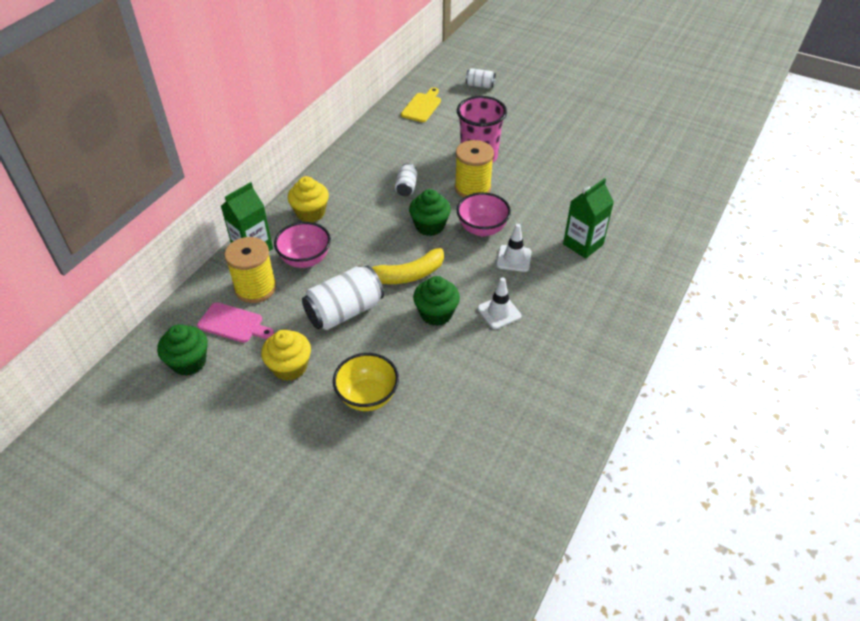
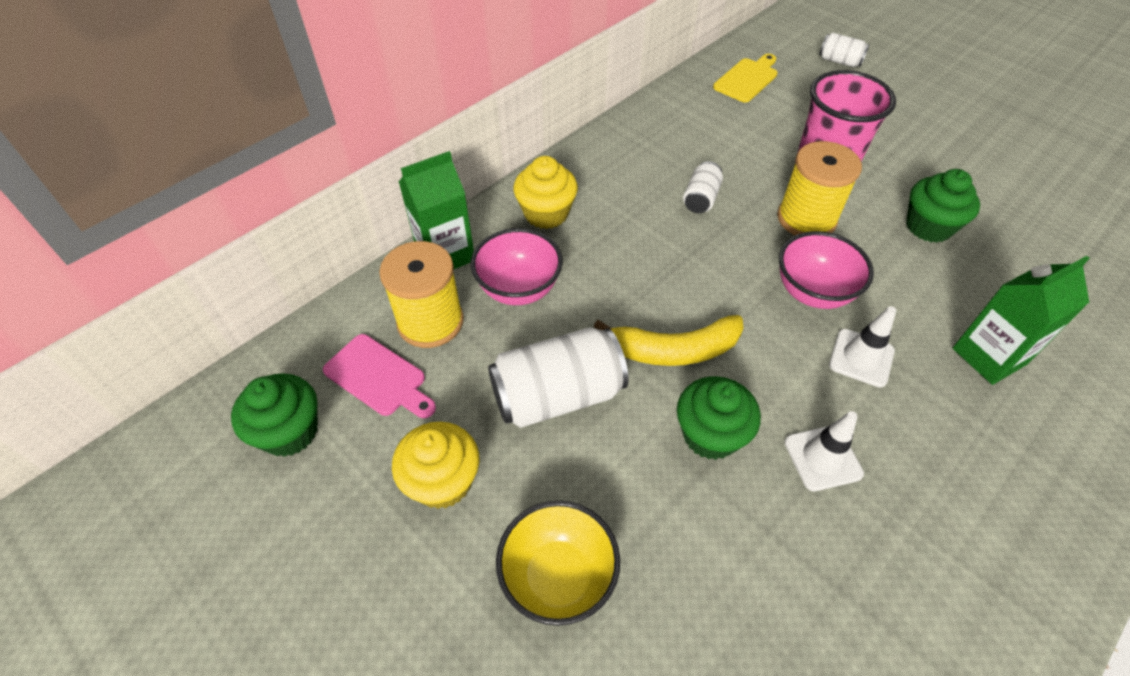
camera: 15 degrees right, 5 degrees up
(430, 226) = (726, 270): green cupcake -> green cupcake (928, 227)

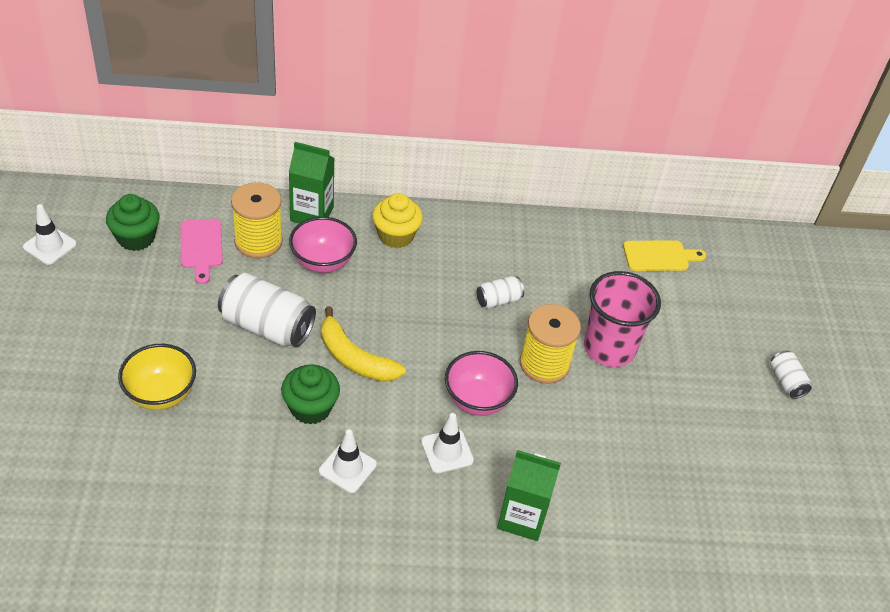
camera: 40 degrees right, 5 degrees down
(187, 537) = (50, 246): none -> white traffic cone
(442, 481) = (168, 315): yellow cupcake -> none
(839, 61) = (754, 297): white can -> white can (786, 382)
(928, 227) = (617, 434): green cupcake -> none

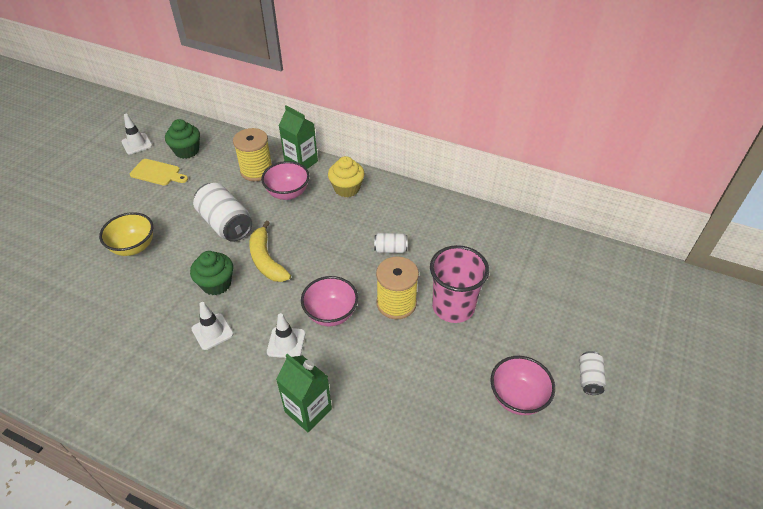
camera: 30 degrees right, 0 degrees up
(201, 247) = (220, 165): pink cutting board -> none
(659, 256) = (534, 251): yellow cutting board -> yellow cutting board (157, 173)
(729, 426) = (517, 397): none -> pink bowl

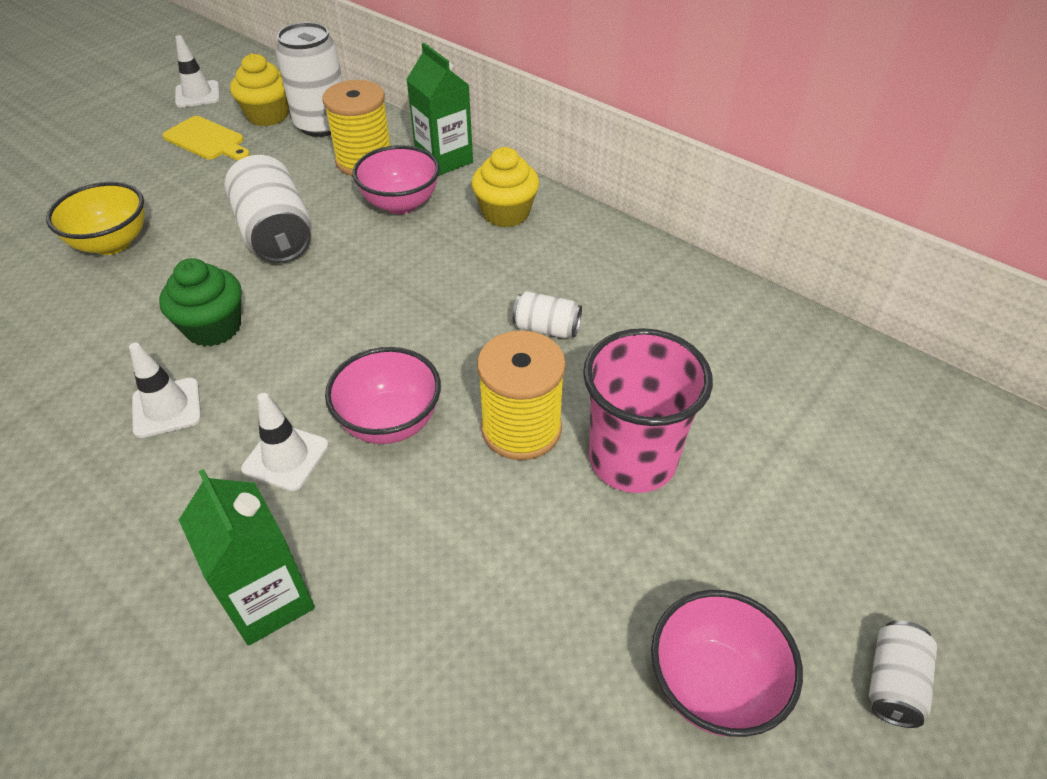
camera: 15 degrees right, 0 degrees up
(187, 151) = (268, 115): green cupcake -> yellow cupcake
(222, 152) = (322, 125): none -> white can
(266, 260) = (316, 304): yellow banana -> none

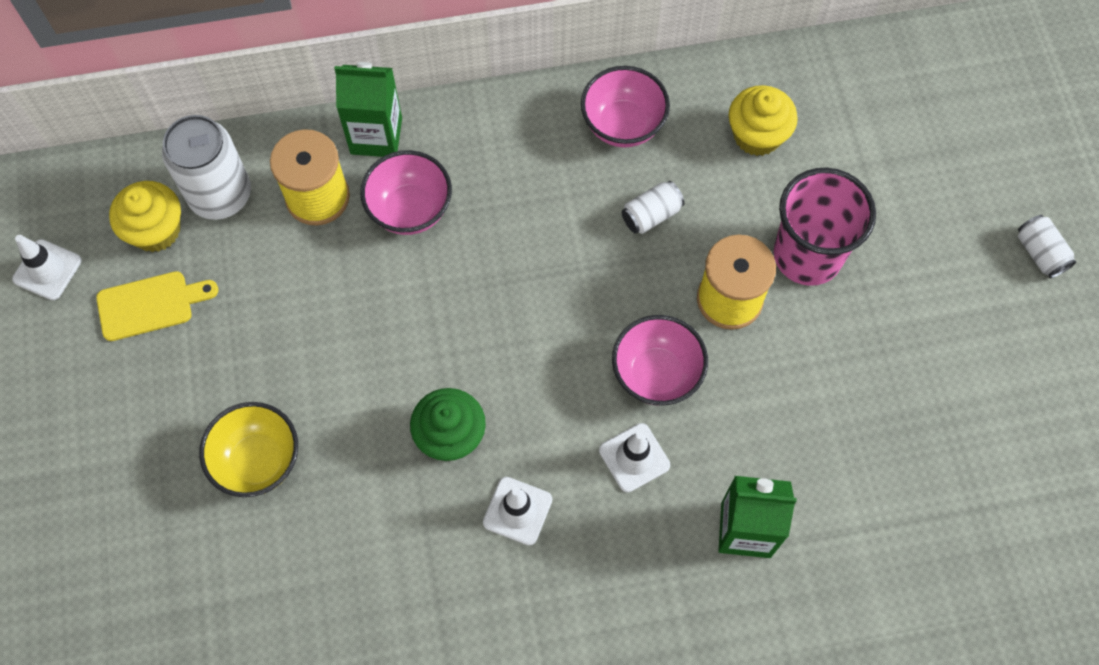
camera: 50 degrees left, 20 degrees up
(276, 234) = (364, 327): white can -> none
(506, 213) = (495, 144): yellow cupcake -> yellow cupcake (757, 135)
(713, 685) = (977, 337): pink bowl -> pink bowl (623, 125)

